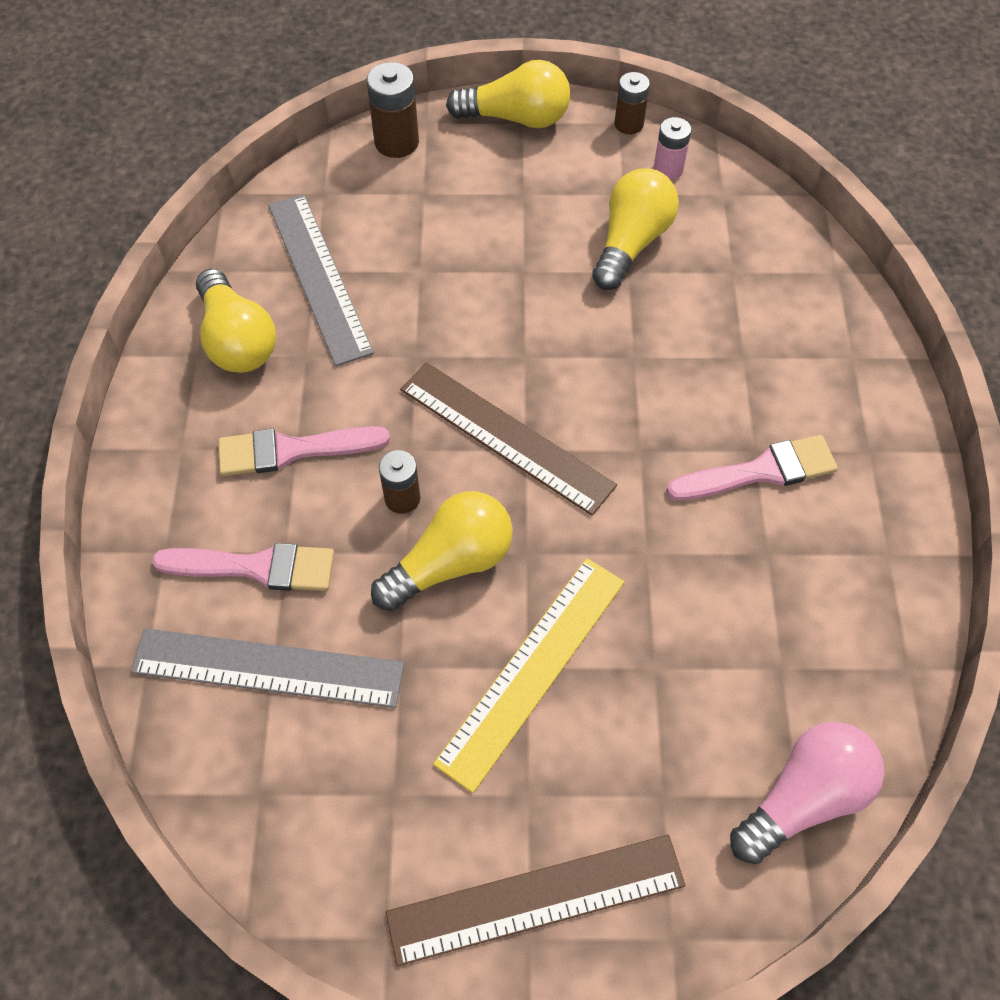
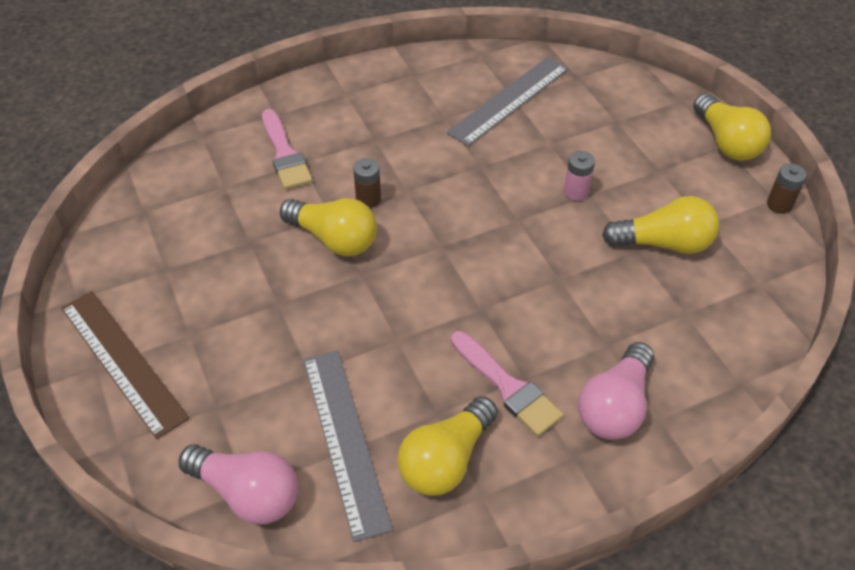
camera: 65 degrees right, 10 degrees down
(237, 340) = (436, 85): yellow light bulb -> yellow light bulb (446, 460)
(268, 668) = (222, 184): grey ruler -> grey ruler (345, 440)
(293, 450) = (373, 138): pink brush -> none
(396, 142) = (649, 93): brown battery -> none
(506, 437) = (446, 232): brown ruler -> none
(532, 670) = (277, 306): yellow ruler -> none
(668, 169) = (755, 242): pink battery -> pink battery (576, 192)
(823, 387) = (615, 406): none -> pink light bulb

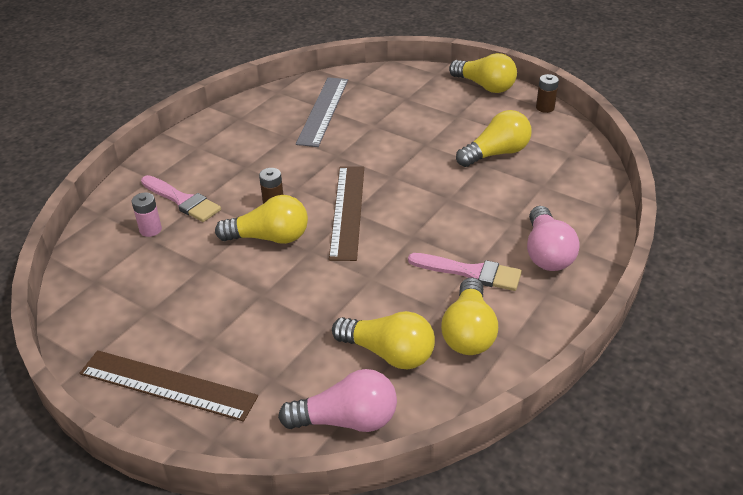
camera: 30 degrees left, 10 degrees down
(345, 440) = (388, 353): grey ruler -> yellow light bulb
(436, 243) = (347, 211): none -> brown ruler
(576, 192) = (415, 146): pink battery -> pink battery (150, 230)

